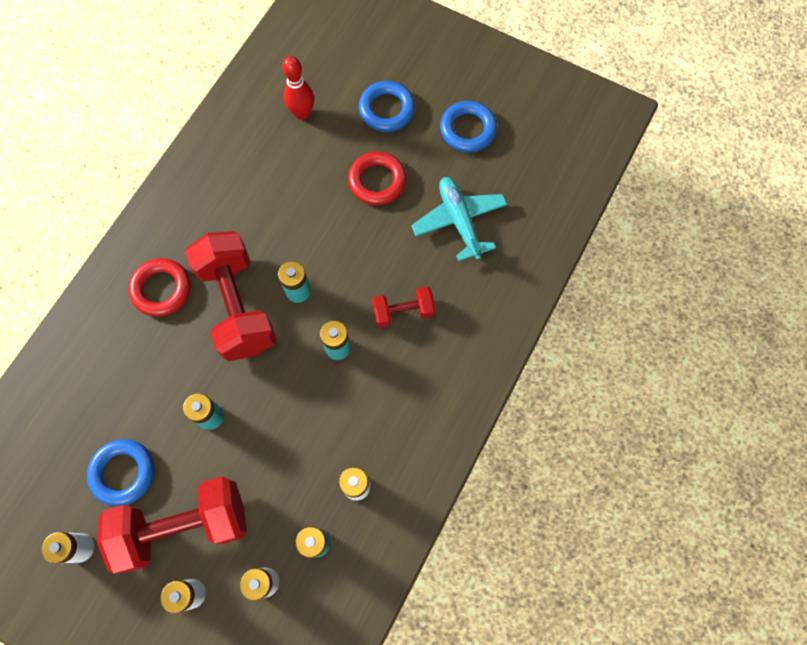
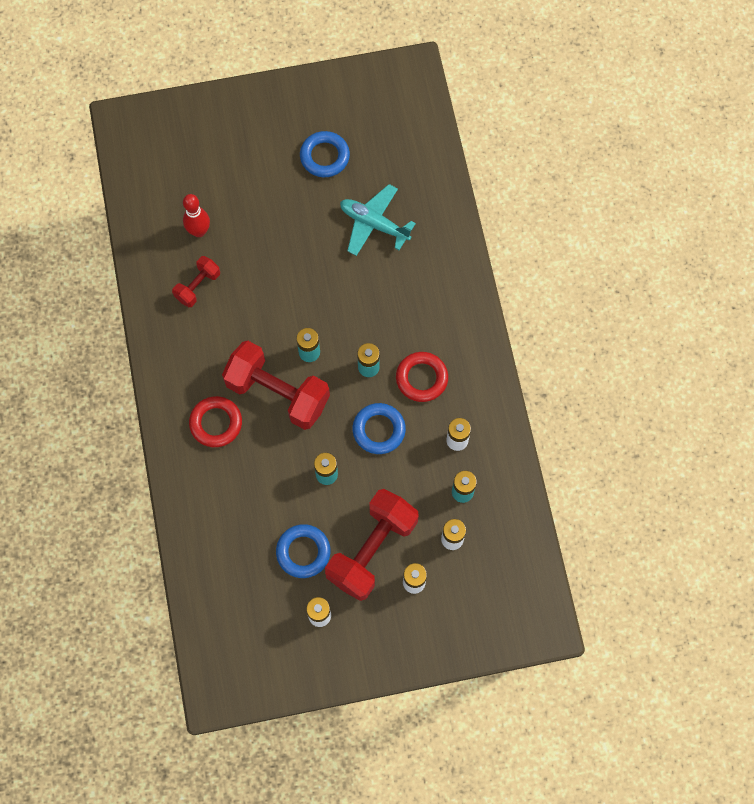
camera: 40 degrees left, 0 degrees up
(377, 181) = (295, 239): red ring -> red ring (421, 378)
(387, 109) = (256, 184): blue ring -> blue ring (379, 430)
(403, 311) = (390, 311): red dumbbell -> red dumbbell (198, 286)

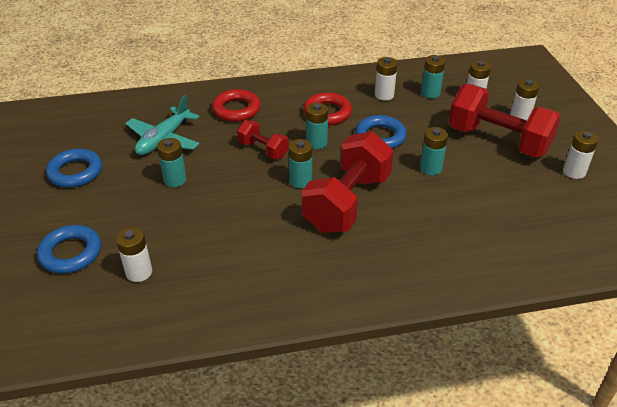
camera: 90 degrees left, 30 degrees down
(198, 286) = (213, 271): red dumbbell -> red dumbbell (263, 150)
(199, 231) = (139, 272): red bowling pin -> white battery
(216, 423) = (387, 250): red ring -> red ring (236, 109)
(303, 552) = (515, 183): blue ring -> blue ring (71, 253)
(312, 242) = (175, 180): none -> turquoise battery

